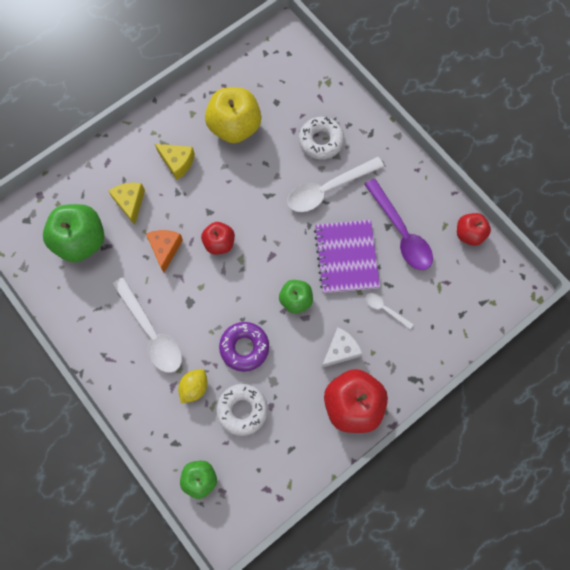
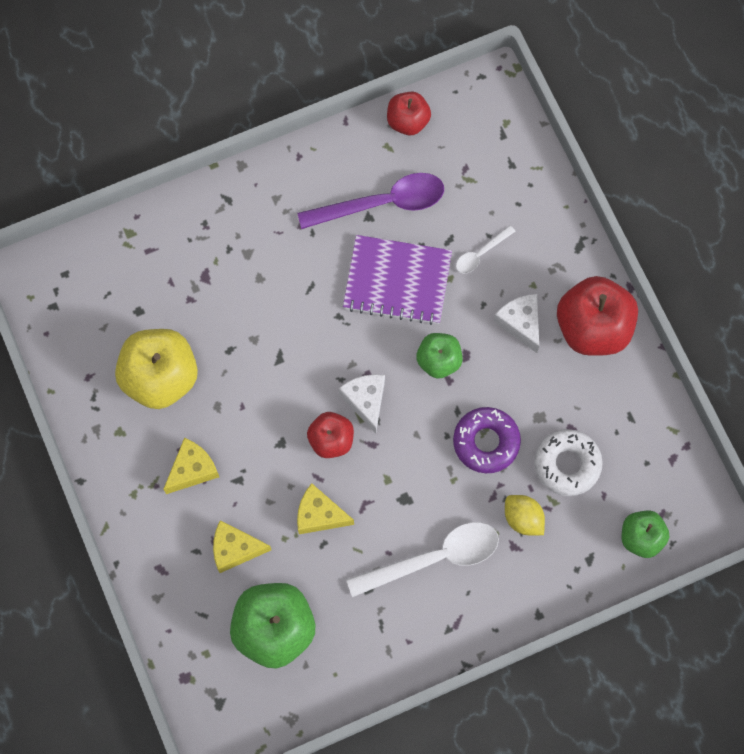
camera: 75 degrees left, 0 degrees up
(165, 249) = (319, 515): orange cheese -> yellow cheese
(253, 258) = (366, 401): none -> white cheese
(321, 141) = (218, 267): white donut -> none
(328, 189) = (293, 278): white spoon -> none

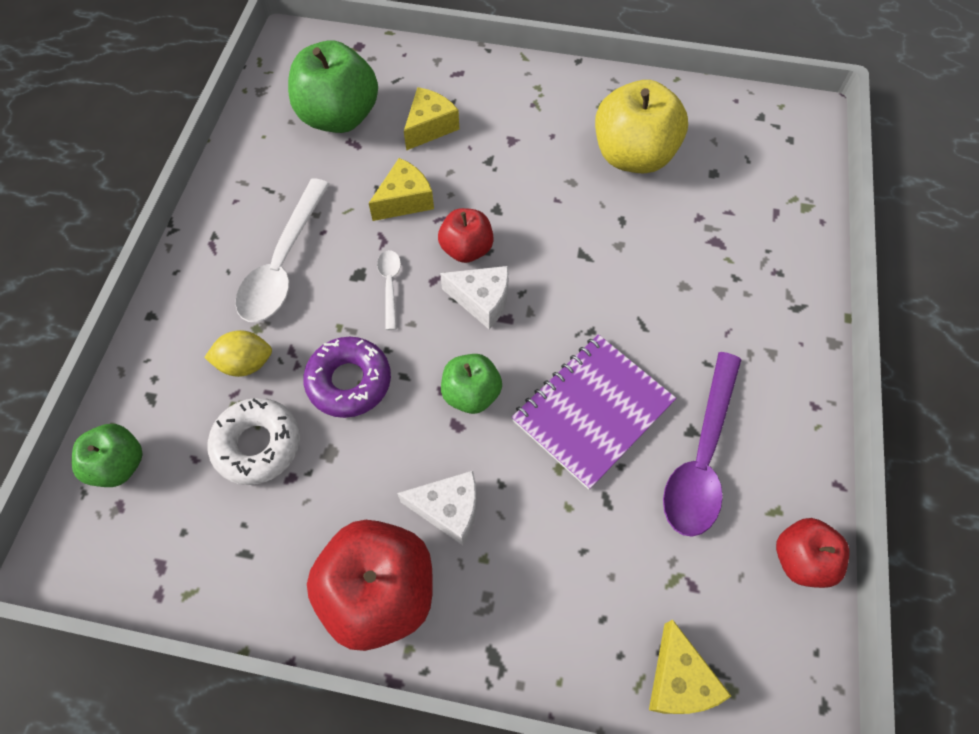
camera: 125 degrees right, 10 degrees down
(192, 470) = (526, 134): yellow cheese -> yellow cheese (678, 680)
(481, 254) = (565, 525): white spoon -> white spoon (390, 285)

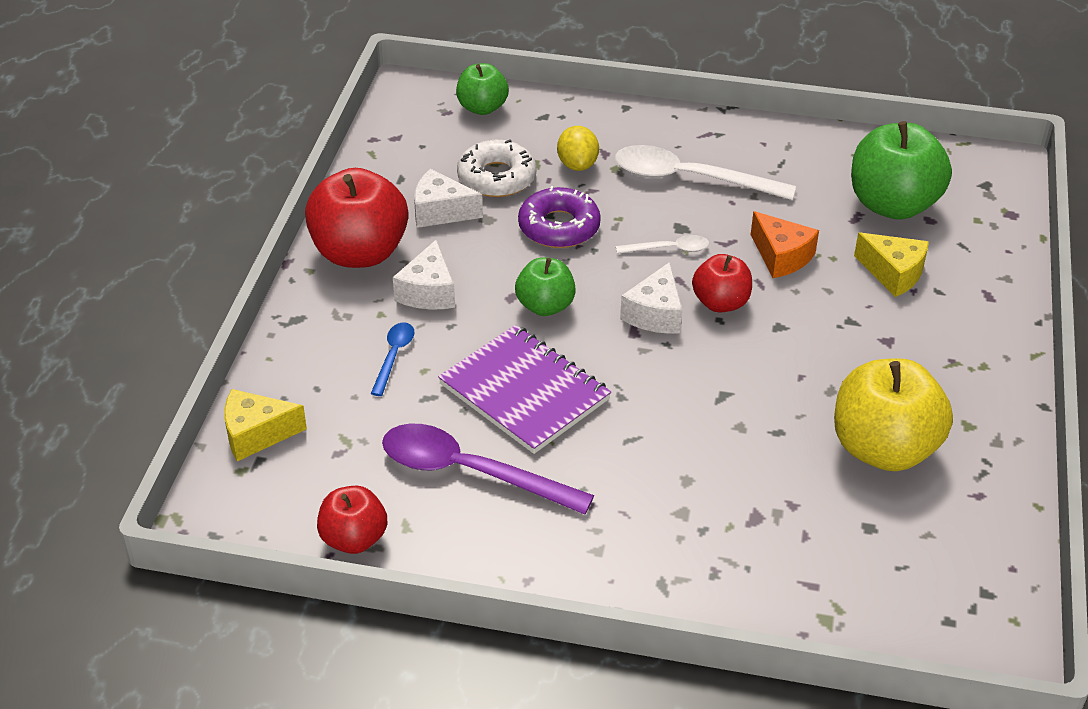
camera: 90 degrees right, 20 degrees down
(312, 503) = (441, 211): none -> white cheese
(405, 200) = (781, 256): yellow cheese -> orange cheese
(550, 539) = (394, 356): none -> blue spoon

